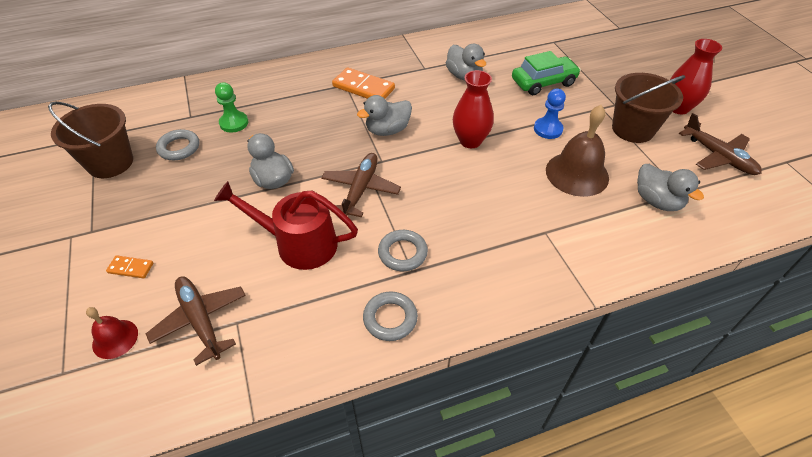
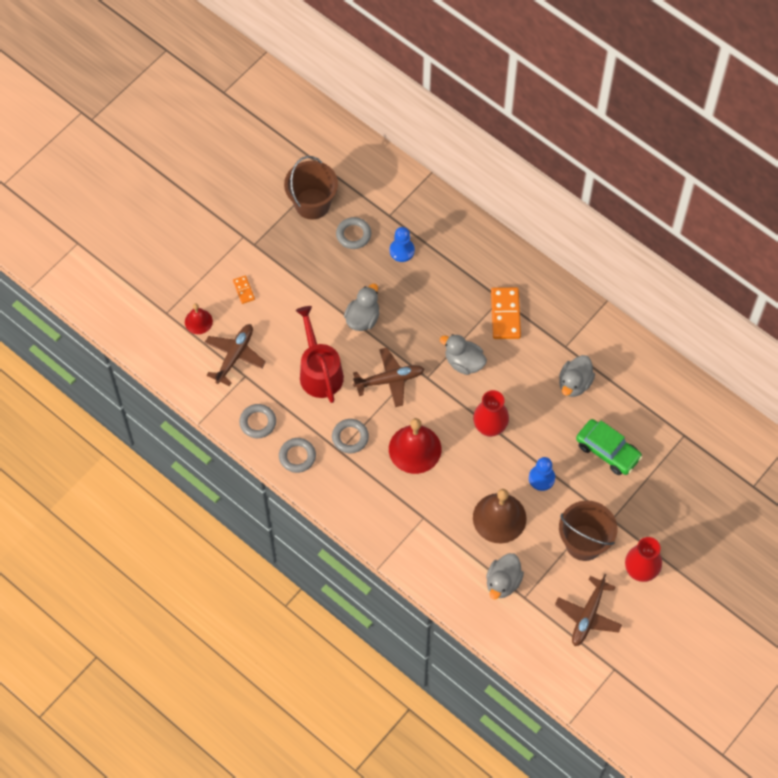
camera: 60 degrees right, 15 degrees up
(234, 123) = (402, 250): green pawn -> blue pawn
(311, 340) = (258, 422): none -> grey ring
(456, 204) = (415, 449): none -> red bell

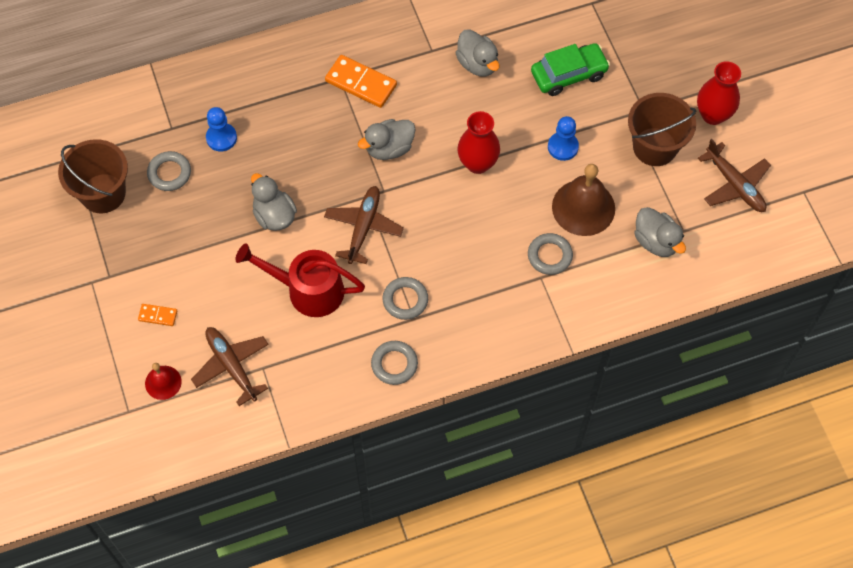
camera: 60 degrees left, 0 degrees up
(258, 422) = (328, 383): grey ring -> grey ring (549, 256)
(415, 449) = (458, 245): red bell -> none

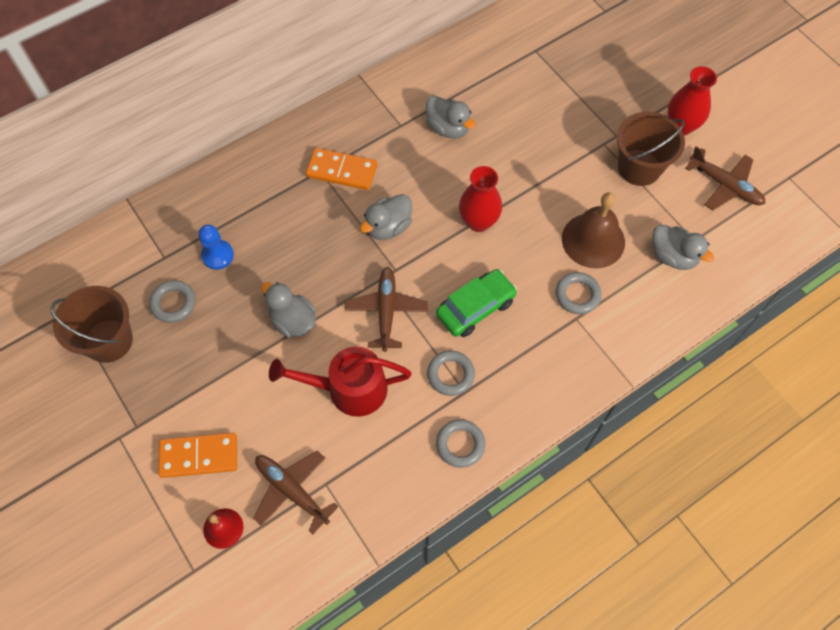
camera: 15 degrees left, 0 degrees up
(158, 315) = (199, 456): orange domino -> orange domino, size x1.95
(563, 147) = (554, 187): blue pawn -> none
(569, 74) = (536, 119): green car -> green car (475, 308)

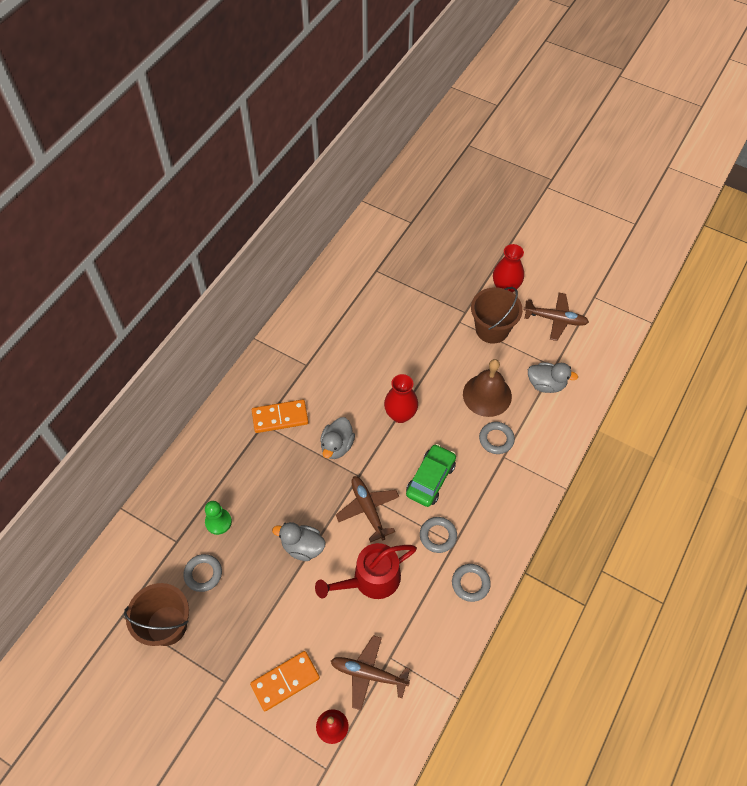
camera: 25 degrees left, 5 degrees down
(218, 255) = (218, 522): blue pawn -> green pawn
(448, 128) = (342, 353): grey duck -> none

